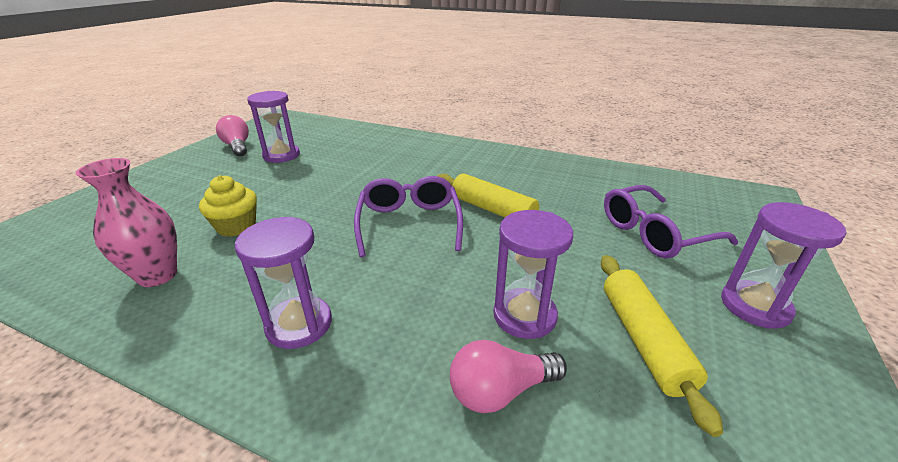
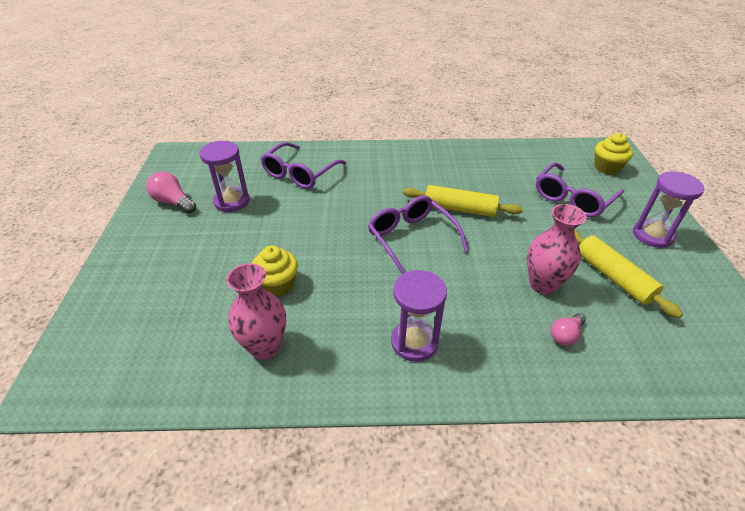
camera: 25 degrees left, 10 degrees up
(363, 148) = (300, 173): none -> purple glasses
(500, 391) = (565, 335): pink light bulb -> pink light bulb, size x0.66
(524, 315) = (543, 284): purple hourglass -> pink vase
(734, 212) = (607, 167): none -> yellow cupcake

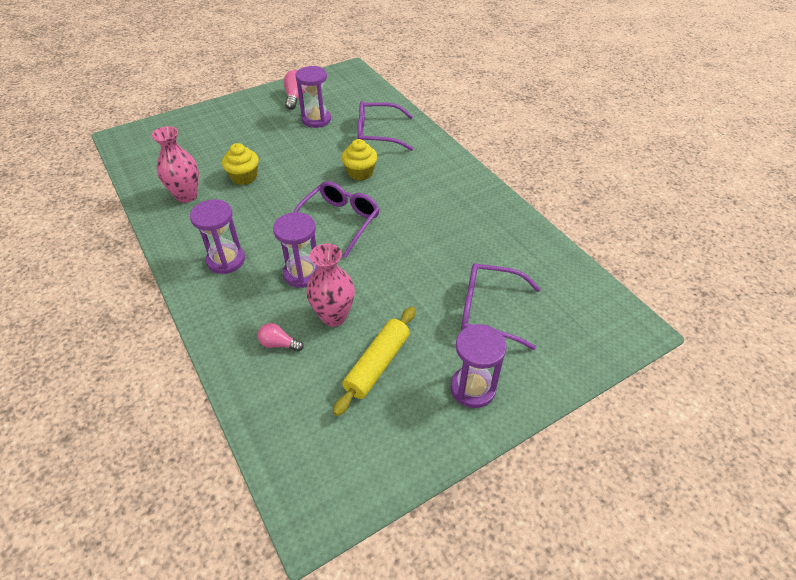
camera: 60 degrees right, 5 degrees up
(460, 209) = (403, 237): yellow rolling pin -> none
(472, 287) = (302, 273): none -> purple hourglass
(607, 167) = (582, 329): yellow cupcake -> yellow cupcake (360, 173)

